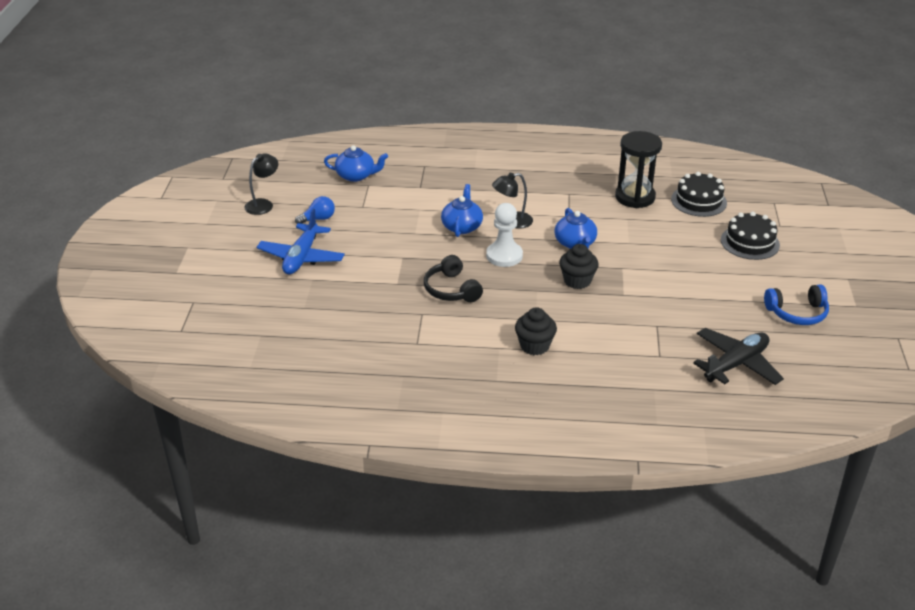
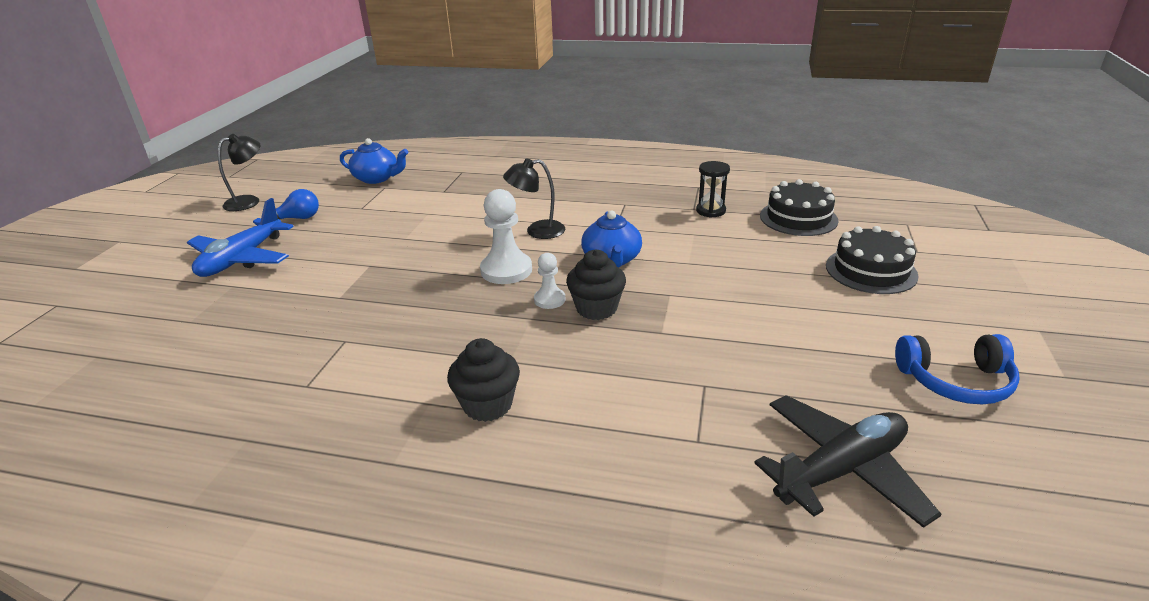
camera: 10 degrees right, 5 degrees down
(451, 289) = (408, 310): black headphones -> none
(462, 226) = (469, 234): blue teapot -> none
(544, 276) = (549, 300): none -> white pawn
(635, 197) = (710, 211): black hourglass -> black hourglass, size x0.55

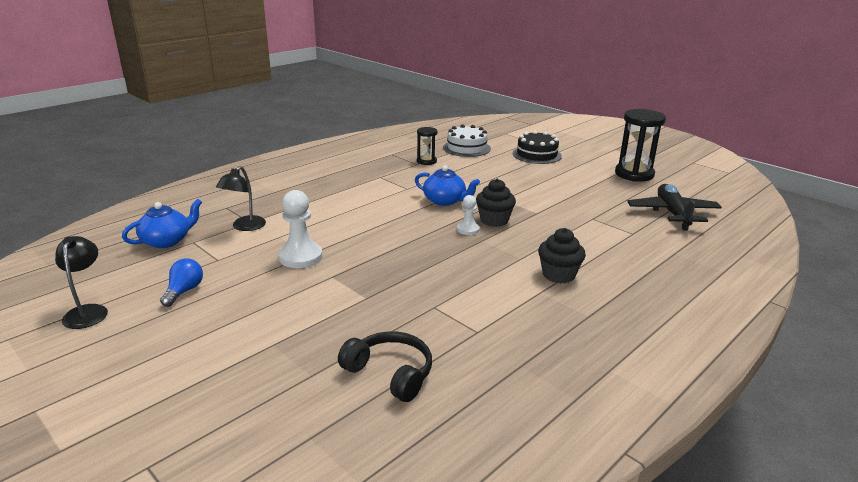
camera: 60 degrees left, 5 degrees down
(204, 360) = (390, 373): none -> black headphones
(242, 259) = (224, 332): blue plane -> none
(506, 270) = (413, 232): white pawn -> white pawn (300, 257)
(537, 231) = (374, 209): black lamp -> black lamp (245, 227)
(798, 218) = (466, 148): black cake -> white cake
(955, 381) = (634, 174): blue headphones -> black hourglass

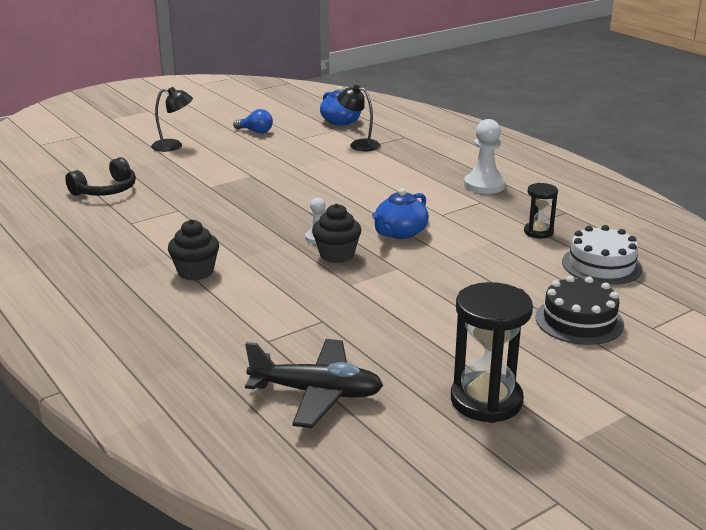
camera: 100 degrees right, 0 degrees up
(87, 311) = (244, 110): black lamp -> black lamp (173, 146)
(300, 257) = (291, 164): white pawn -> white pawn (484, 185)

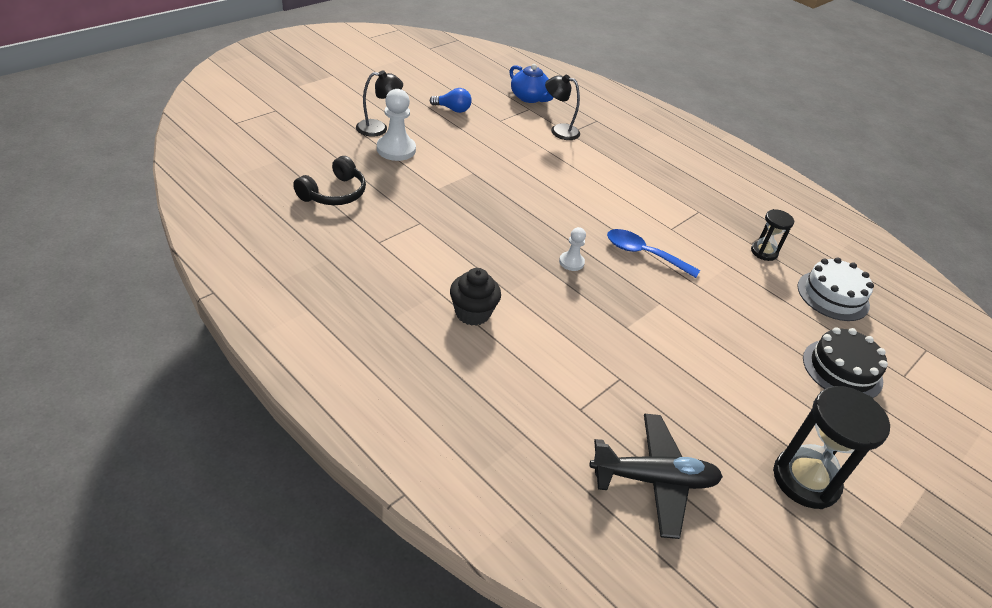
camera: 15 degrees left, 15 degrees up
(337, 255) = (598, 286): black cupcake -> none
(400, 232) = (643, 254): blue teapot -> blue spoon
(484, 185) = (693, 188): white pawn -> white pawn (396, 149)

